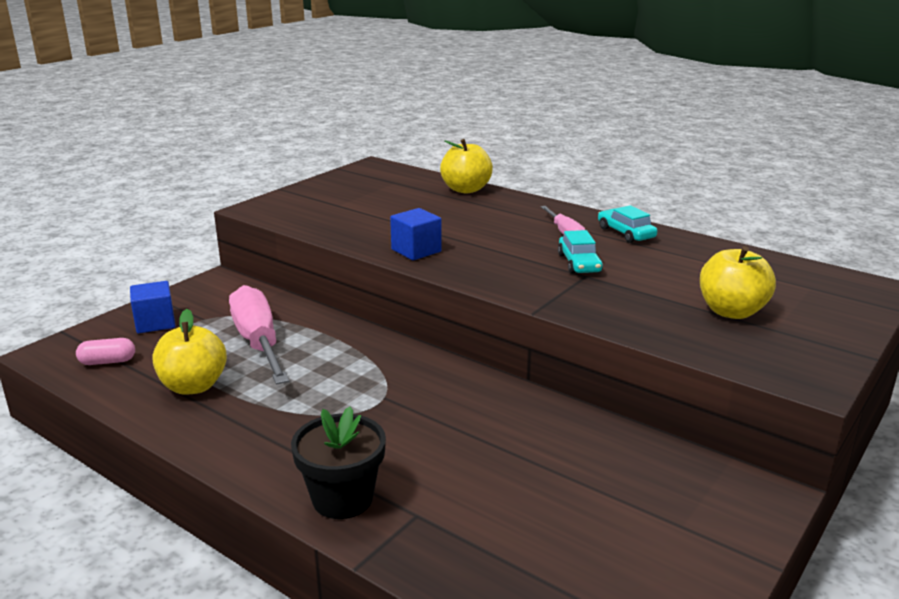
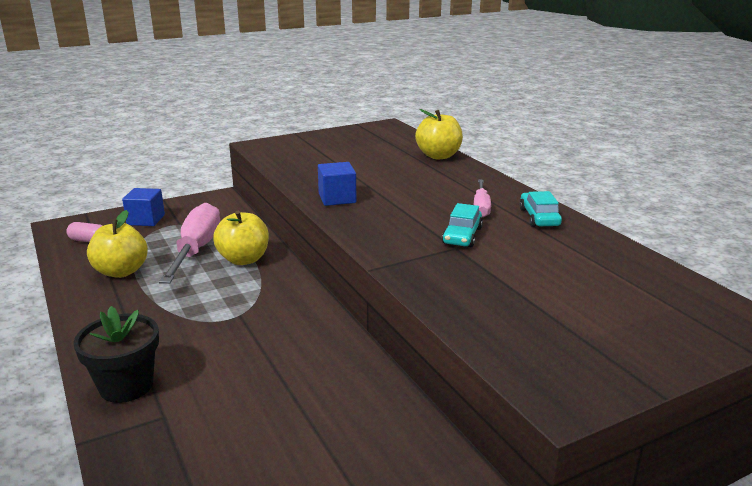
camera: 25 degrees right, 0 degrees up
(731, 311) = (558, 311): yellow apple -> yellow apple (244, 259)

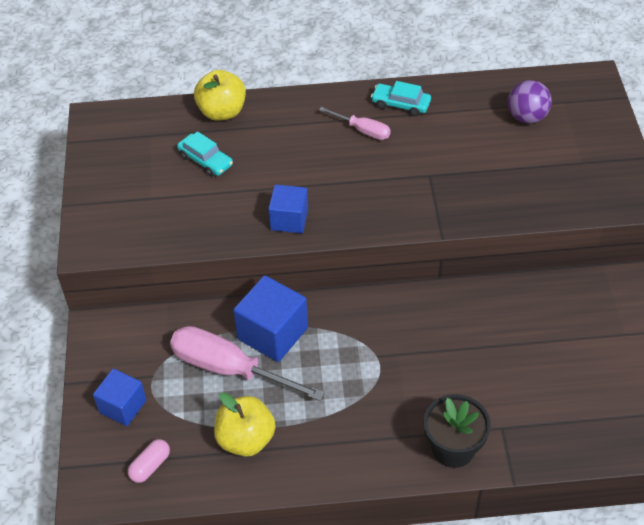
camera: 65 degrees left, 25 degrees up
(244, 259) = (273, 333): yellow apple -> blue cube
(462, 236) = (411, 163): turquoise car -> turquoise car (205, 160)
(614, 287) = (527, 117): none -> purple ball

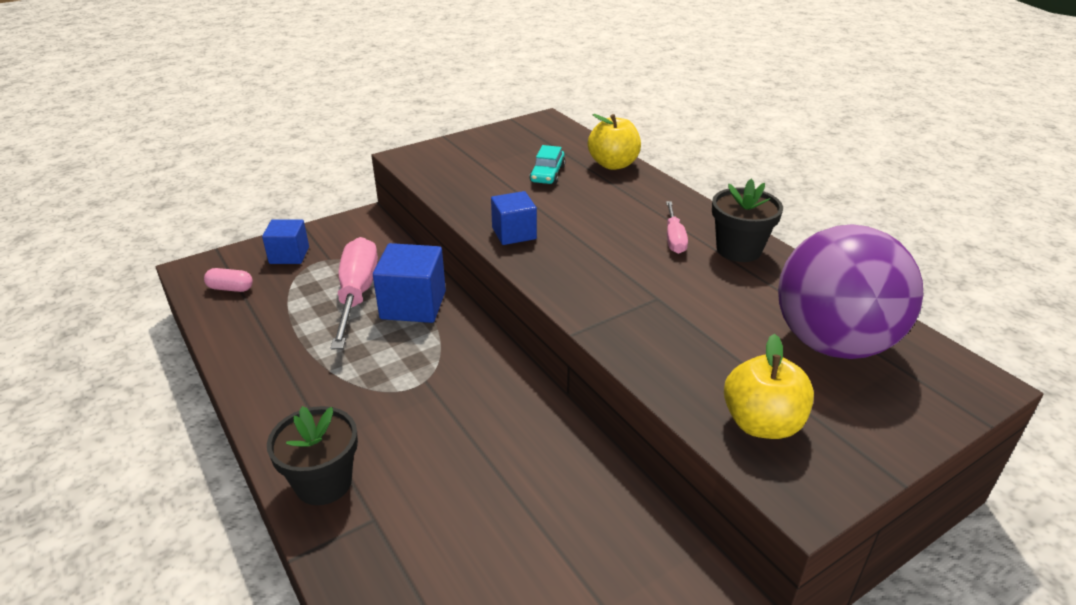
camera: 60 degrees right, 15 degrees down
(246, 439) = (279, 330): yellow apple -> yellow apple (761, 424)
(400, 104) = (738, 250): turquoise car -> black flower pot
(527, 117) = (832, 343): purple ball -> purple ball, size x2.09

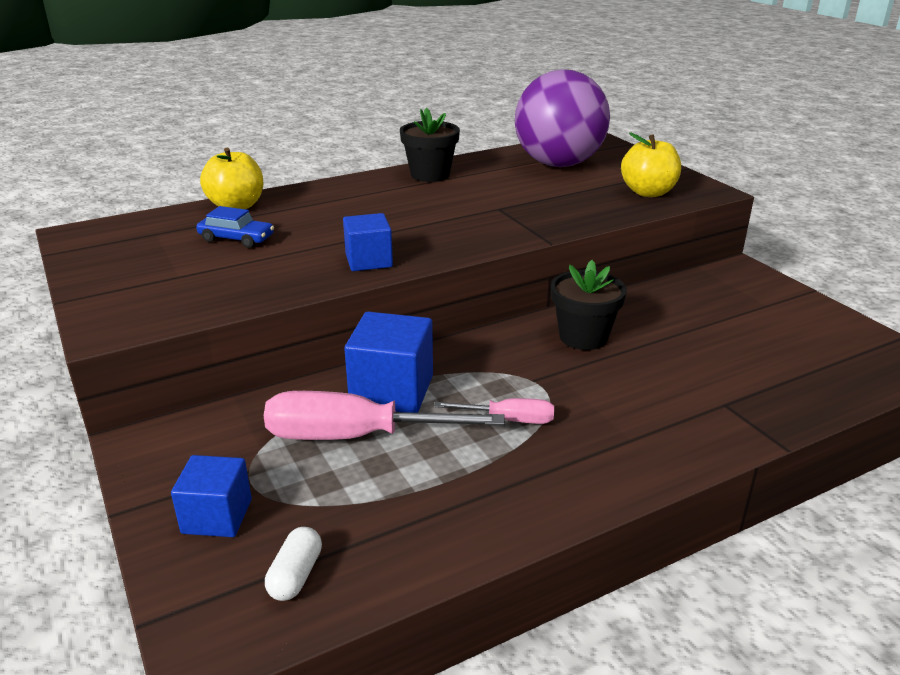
camera: 85 degrees left, 5 degrees down
(231, 288) = (295, 575): pink capsule -> white capsule
(323, 483) = (691, 436): black flower pot -> black flower pot (583, 337)
(547, 174) = (236, 239): turquoise car -> blue car
(674, 239) = (405, 194): pink screwdriver -> pink screwdriver (510, 420)

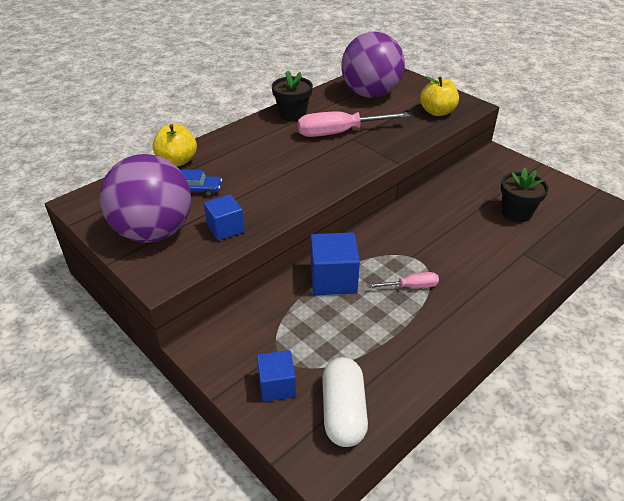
camera: 15 degrees left, 10 degrees up
(143, 276) = (154, 232): none -> purple ball
(295, 575) = (343, 412): white capsule -> white capsule, size x1.93
(353, 436) = (327, 316): pink screwdriver -> pink screwdriver (338, 133)
(368, 261) = (294, 195): blue cube -> blue cube (225, 228)
(583, 337) = (427, 220): black flower pot -> black flower pot (516, 213)

